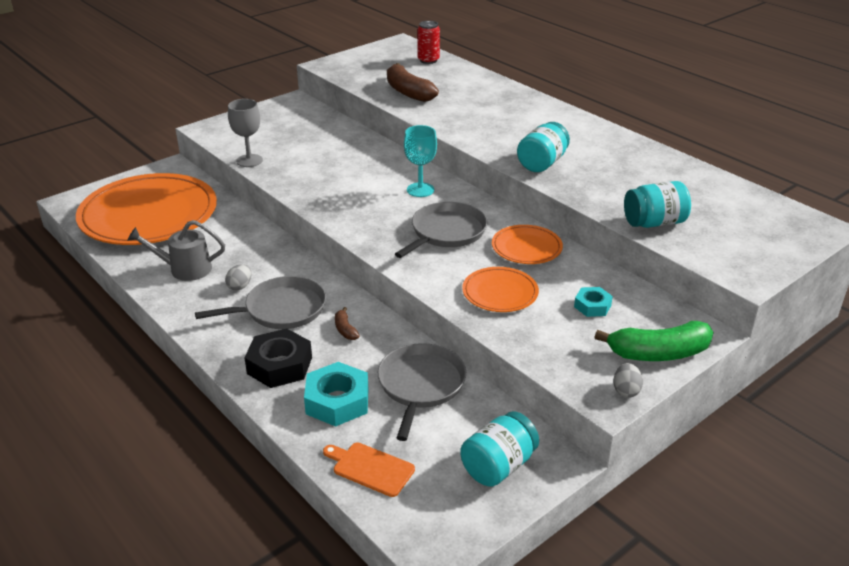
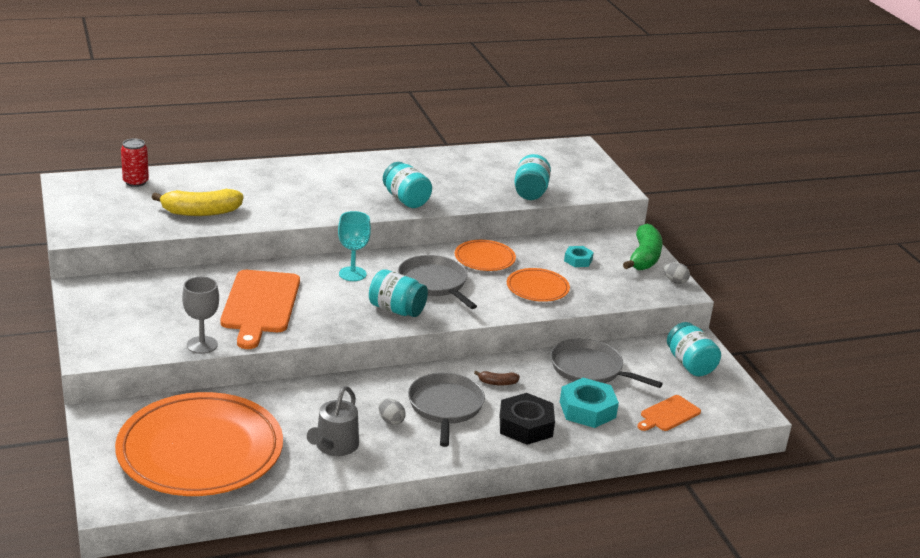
camera: 70 degrees left, 5 degrees down
(328, 166) = (260, 305): none -> orange cutting board
(378, 225) = (397, 310): none -> turquoise jar
(408, 92) = (200, 212): brown banana -> yellow banana

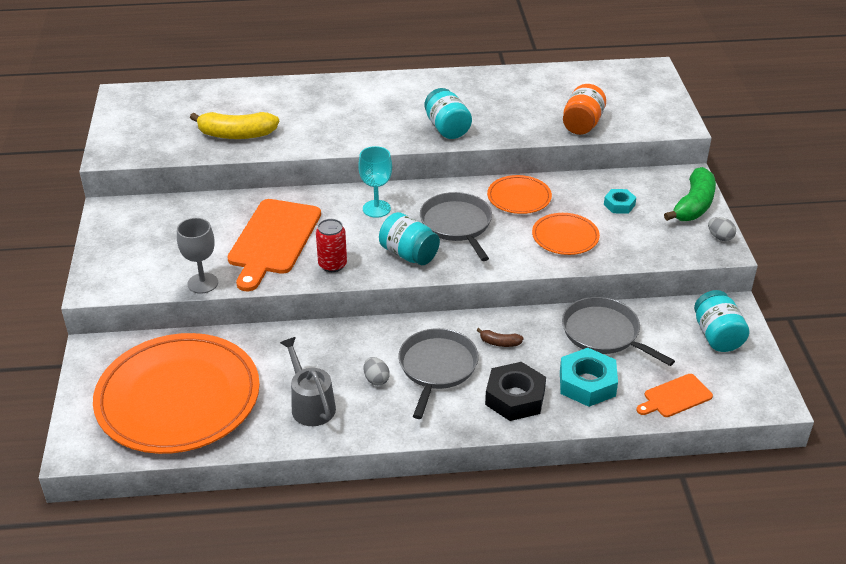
camera: 15 degrees right, 10 degrees up
(135, 182) = (185, 97): red can -> red can (332, 265)
(334, 446) = (310, 405): grey watering can -> grey watering can turned 120 degrees clockwise
(530, 192) = (582, 124): turquoise jar -> orange jar

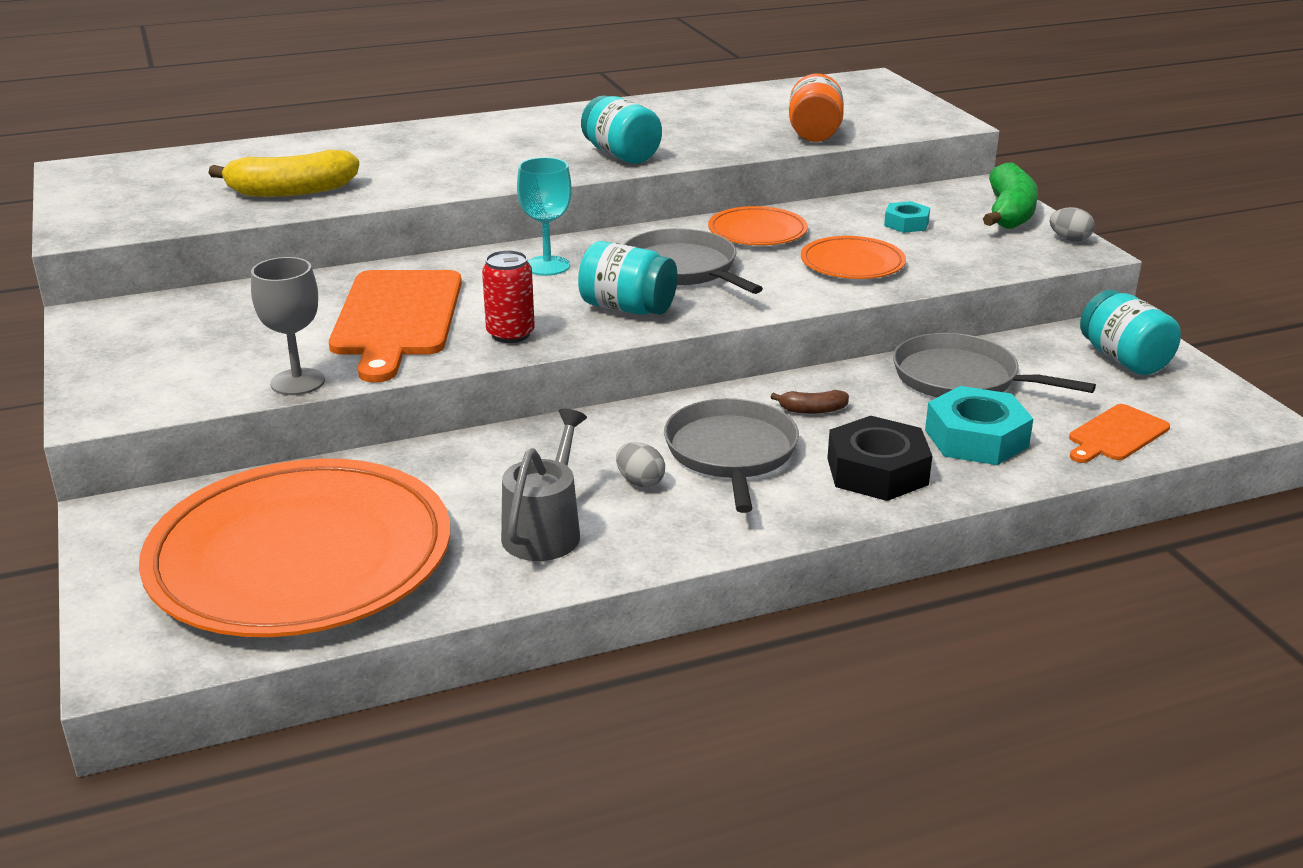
camera: 15 degrees left, 10 degrees down
(310, 405) = (545, 531): grey watering can -> grey watering can turned 60 degrees clockwise

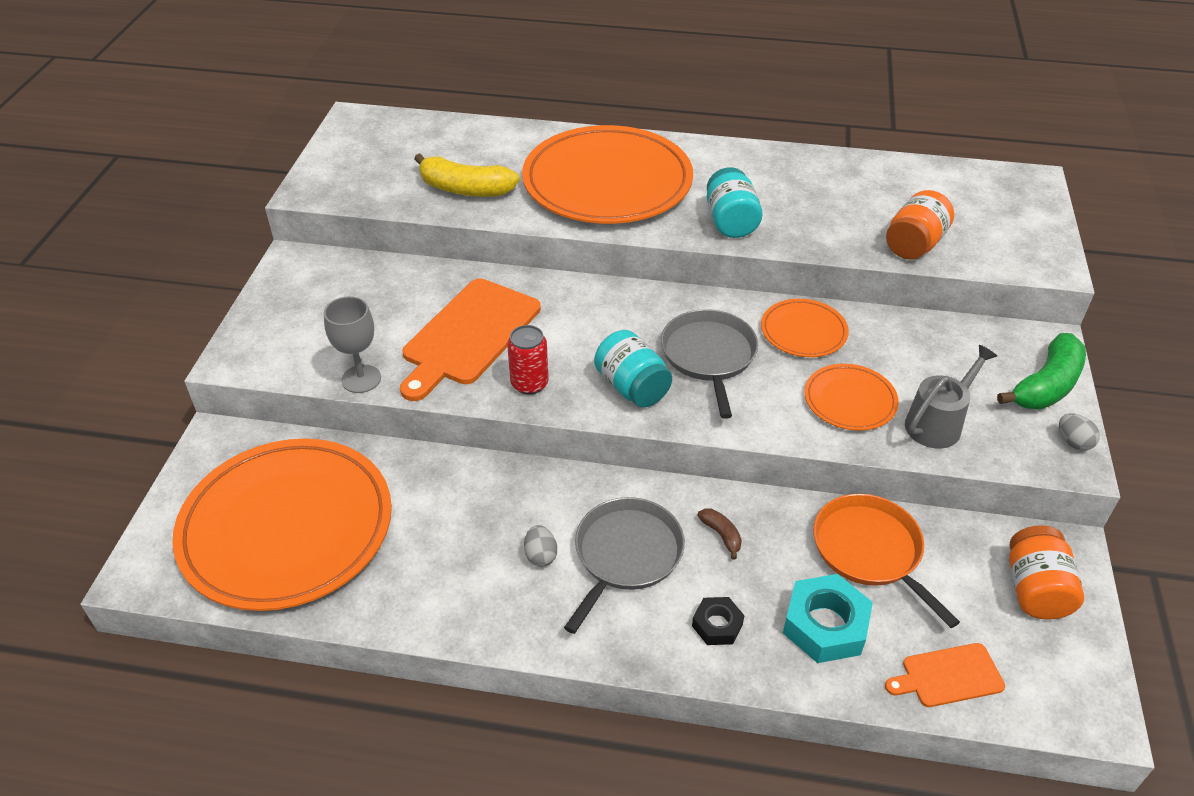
camera: 30 degrees right, 15 degrees up
(455, 155) = (607, 182): none -> orange plate
(545, 531) = (444, 575): grey watering can -> grey watering can (937, 423)
(547, 266) = (612, 315): turquoise goblet -> none
(812, 410) = (721, 535): brown banana -> brown banana turned 150 degrees counterclockwise
(877, 471) = (717, 625): black nut -> black nut, size x0.57
(906, 223) = (939, 366): turquoise nut -> none
(961, 378) = (870, 551): grey pan -> orange pan
(1124, 359) = (1035, 589): turquoise jar -> orange jar

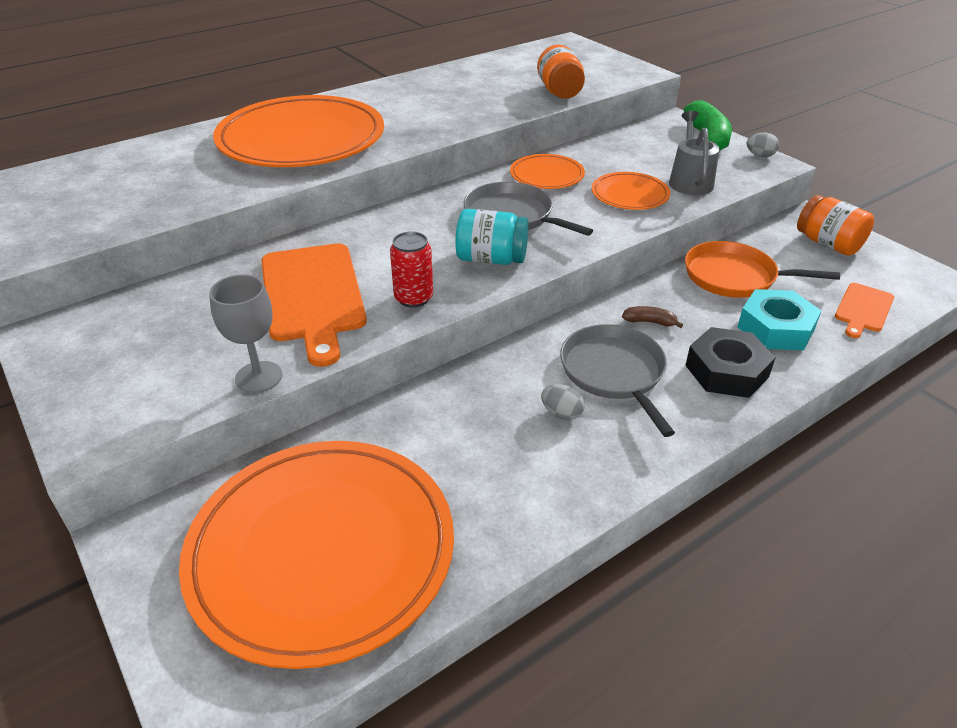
camera: 45 degrees left, 5 degrees down
(465, 189) = (181, 190): yellow banana -> none
(717, 625) = (726, 371): black nut -> black nut, size x1.74
(730, 222) = (431, 125): turquoise jar -> none

